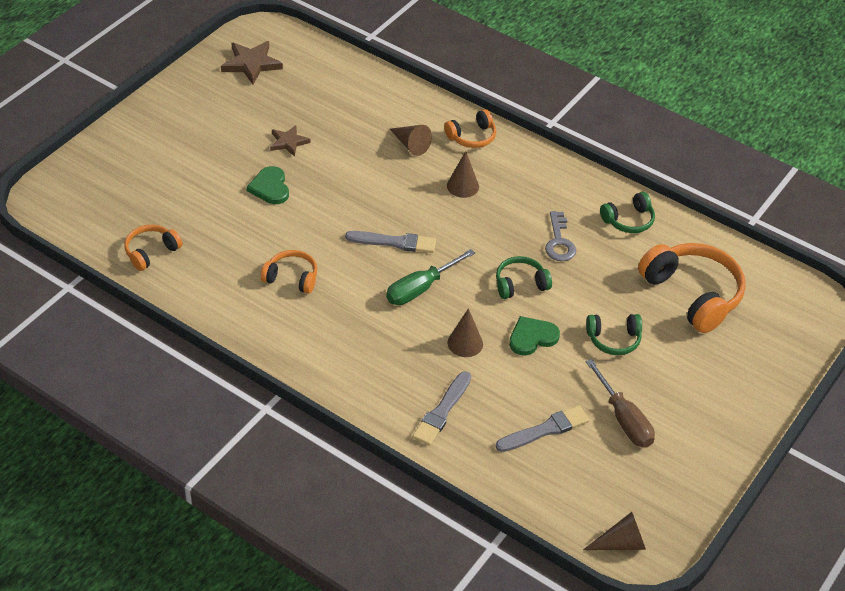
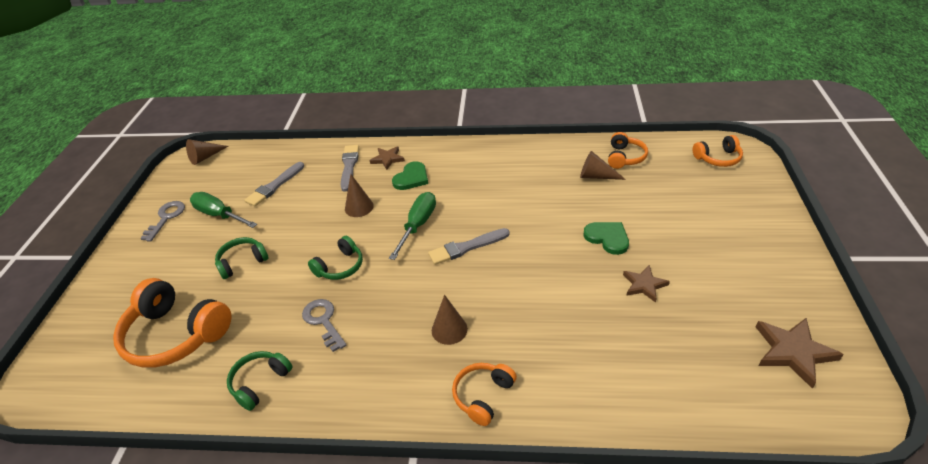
camera: 155 degrees right, 5 degrees down
(292, 278) = (516, 188): orange headphones -> orange headphones (718, 158)
(391, 396) = (387, 159): none -> brown star
(410, 145) = (536, 347): brown cone -> brown cone (596, 176)
(532, 337) = (310, 233): green heart -> green heart (411, 178)
(623, 419) = (219, 215): brown screwdriver -> green screwdriver
(688, 450) = (166, 218): none -> grey key

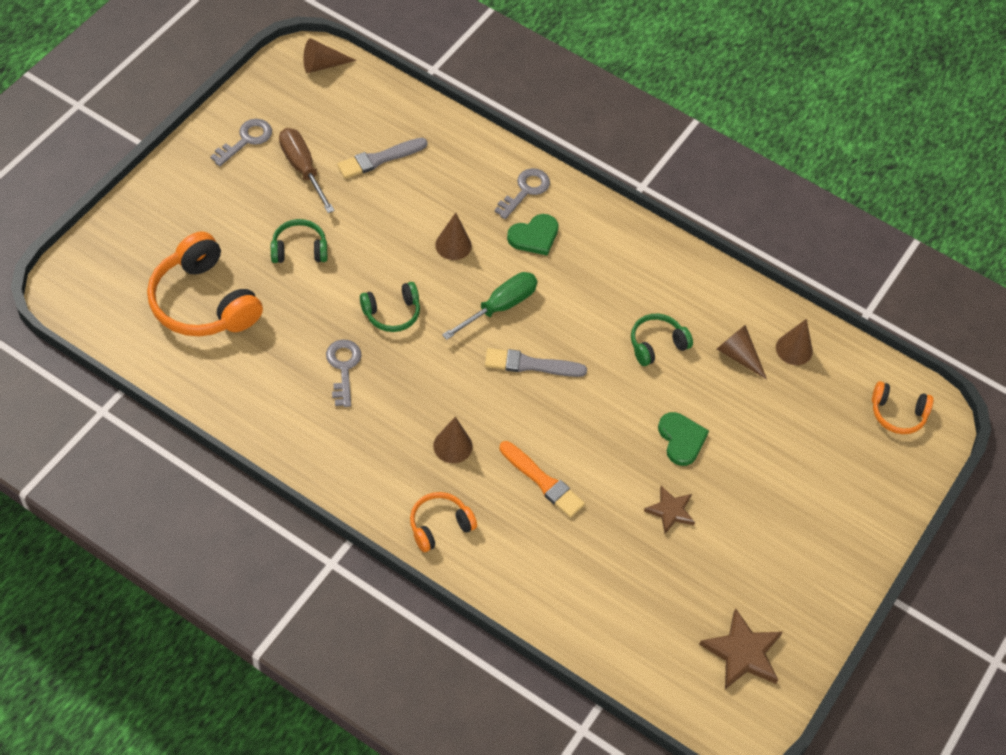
camera: 20 degrees right, 15 degrees up
(219, 215) = (302, 169): green screwdriver -> brown screwdriver
(260, 383) = (257, 398): green headphones -> green headphones (657, 344)
(349, 166) = (476, 176): grey brush -> none
(387, 159) = (525, 191): brown star -> grey key
(537, 316) = (543, 481): none -> orange brush
(625, 157) = (794, 349): orange headphones -> brown cone

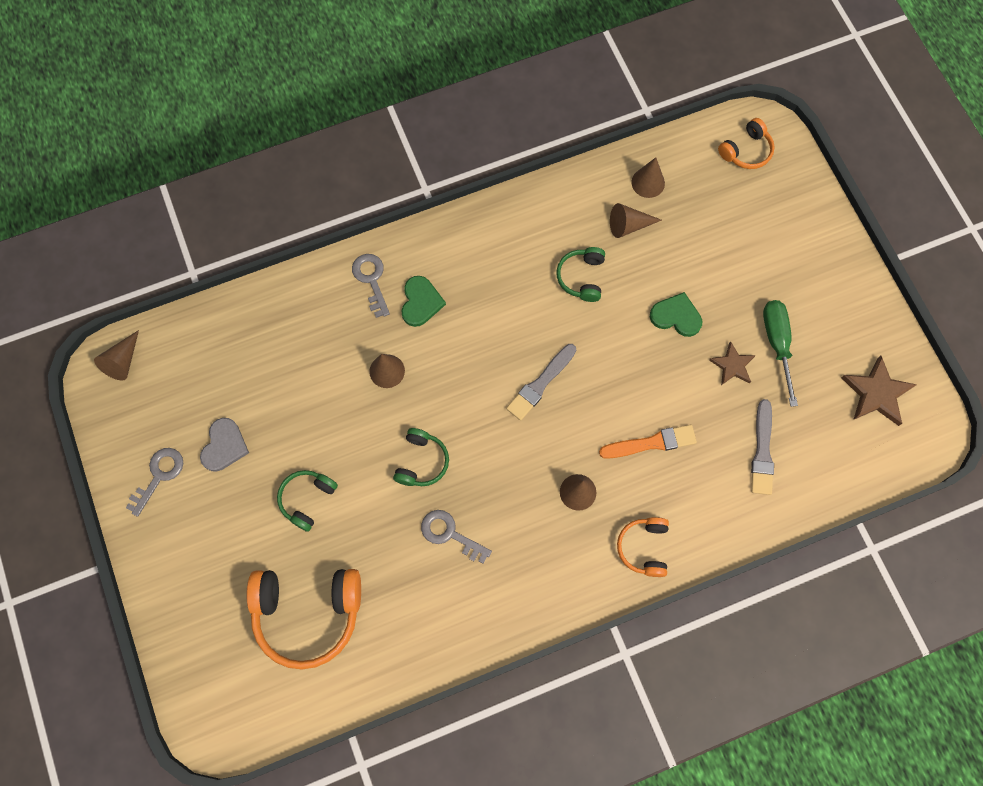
camera: 50 degrees left, 15 degrees up
(246, 140) = (159, 476): grey key -> grey key turned 45 degrees clockwise
(302, 169) = (224, 446): brown screwdriver -> grey heart
(379, 159) = (258, 376): grey brush -> grey brush (762, 451)
(499, 307) = (471, 373): green screwdriver -> green screwdriver (777, 344)

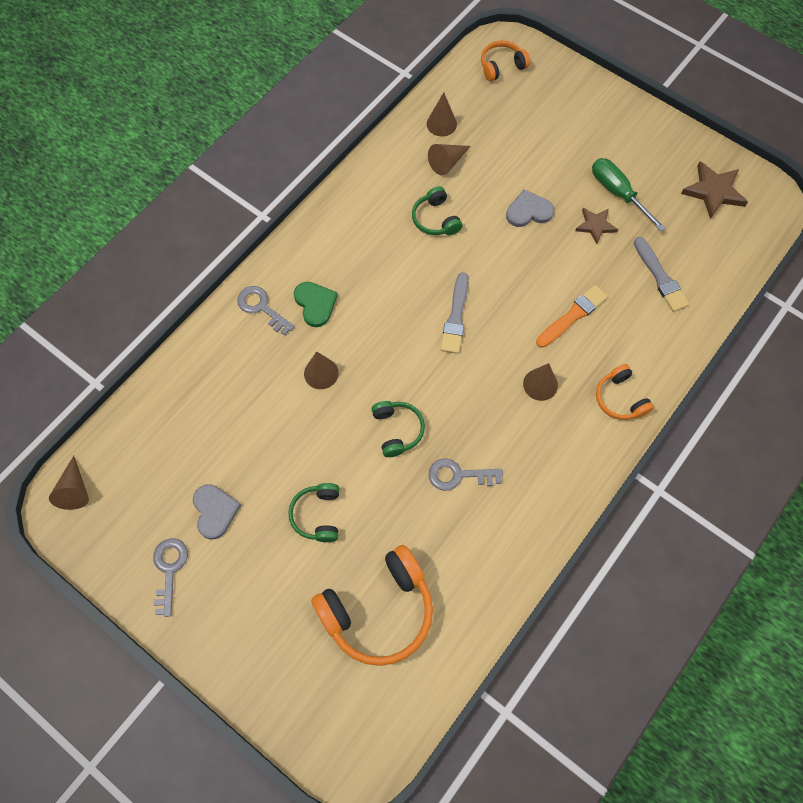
camera: 30 degrees left, 5 degrees down
(676, 316) = (528, 211): green heart -> grey heart
(746, 151) = (501, 66): orange headphones -> orange headphones turned 135 degrees counterclockwise

